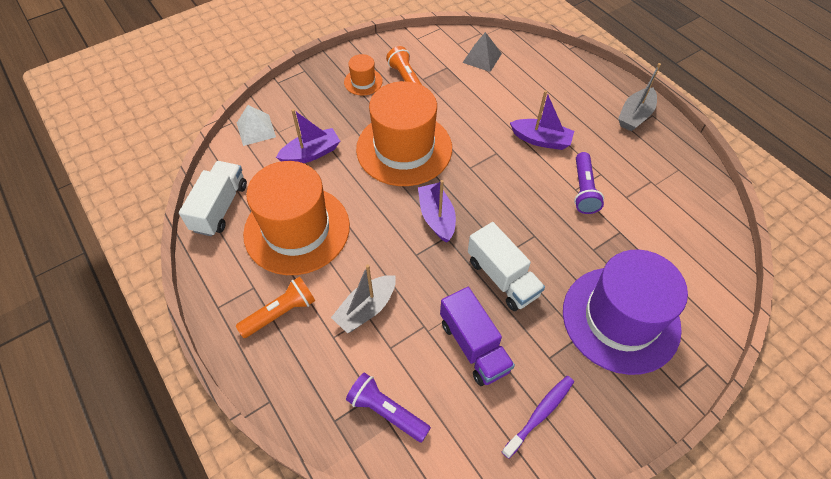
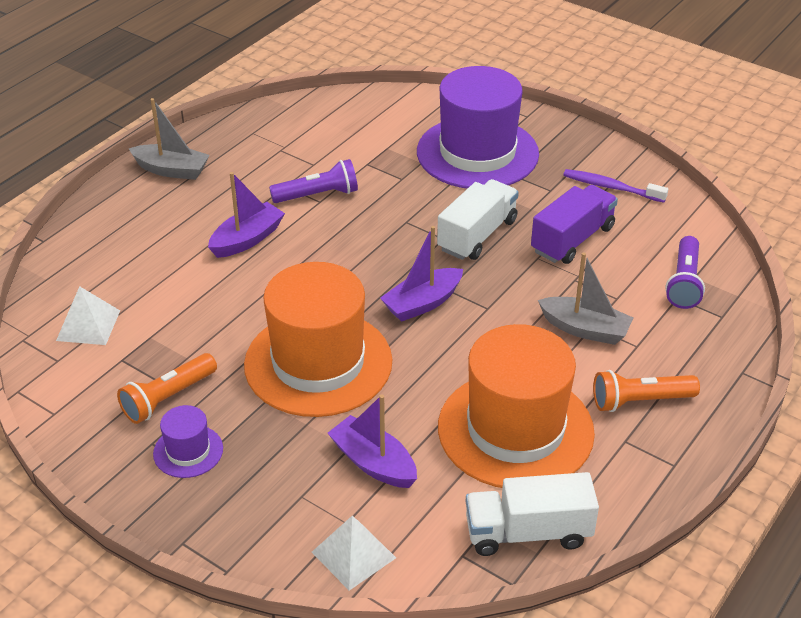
camera: 110 degrees left, 15 degrees down
(281, 313) = (640, 401): orange flashlight -> orange flashlight turned 45 degrees counterclockwise
(363, 82) = (188, 451): orange hat -> purple hat
(482, 58) = (88, 325): grey pyramid -> white pyramid
(541, 140) = (247, 239): purple boat -> purple boat turned 45 degrees clockwise

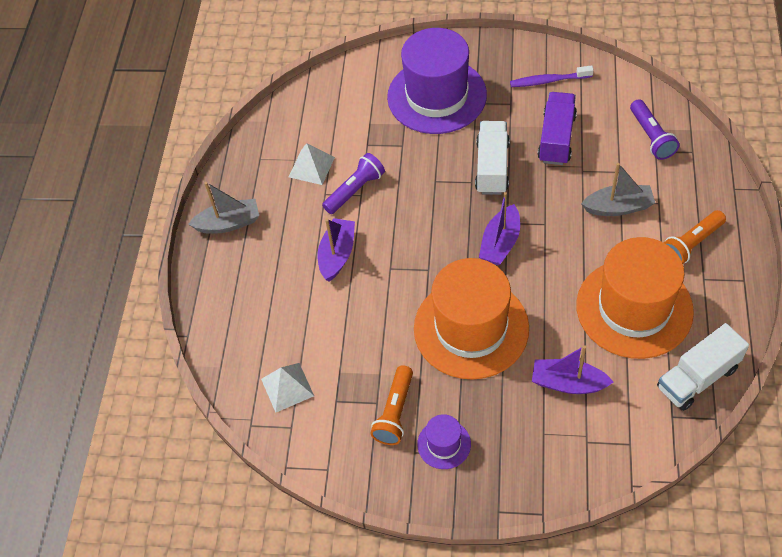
camera: 25 degrees left, 15 degrees up
(354, 554) = (609, 455): white pyramid -> white pyramid (311, 167)

